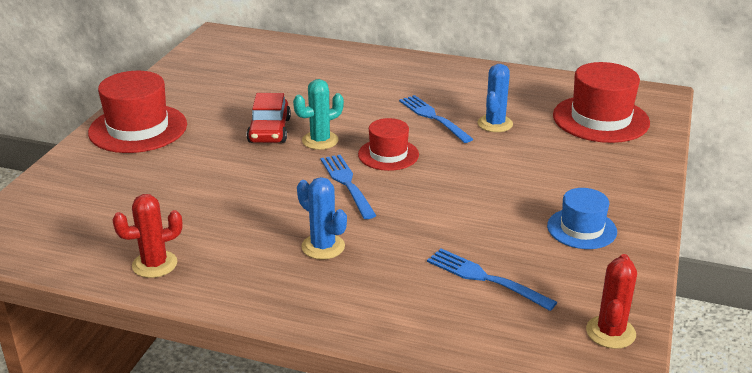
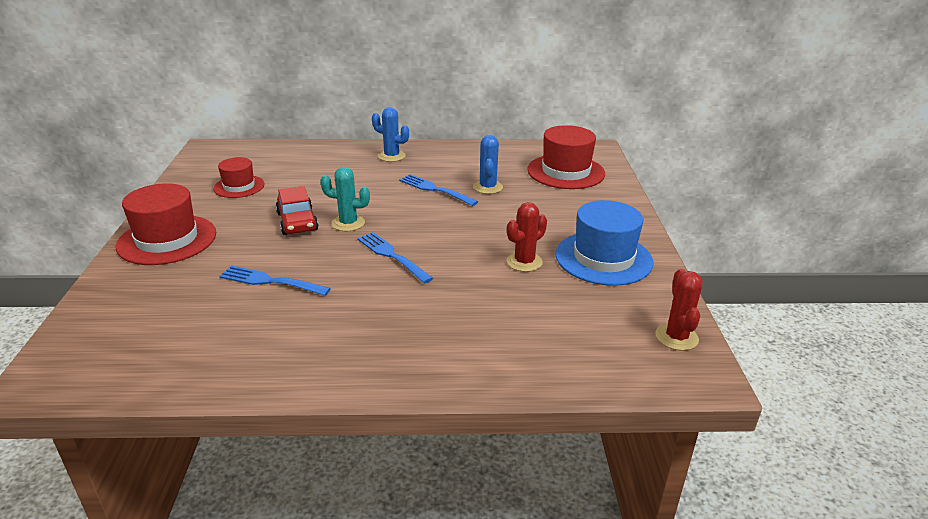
camera: 20 degrees left, 0 degrees up
(154, 264) = (245, 364): red cactus -> red cactus (524, 262)
(320, 140) = (348, 223): turquoise cactus -> turquoise cactus turned 60 degrees clockwise
(323, 247) = (400, 315): blue cactus -> blue cactus (391, 156)
(388, 154) = (414, 225): red hat -> red hat (239, 186)
(486, 278) = (554, 314): blue fork -> blue fork (271, 281)
(581, 229) = (603, 258): blue hat -> blue hat, size x1.66

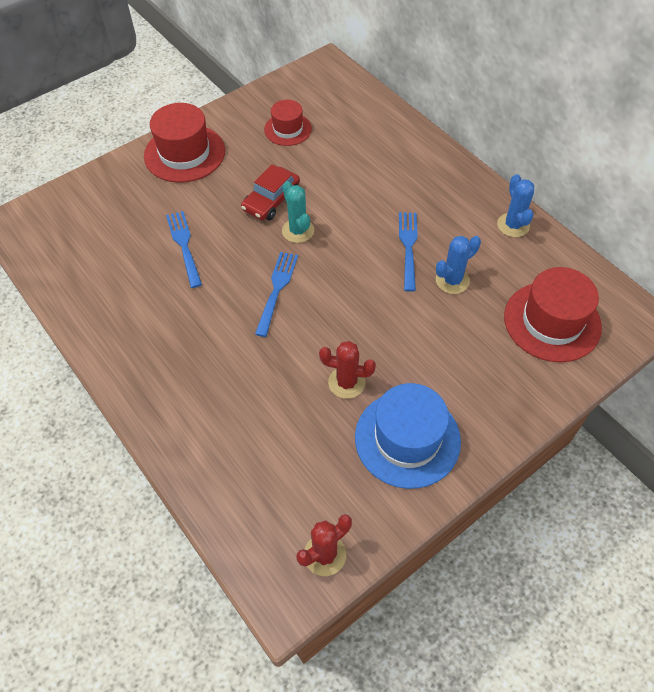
camera: 55 degrees right, 25 degrees up
(391, 156) = (437, 178): blue cactus -> blue cactus (513, 225)

